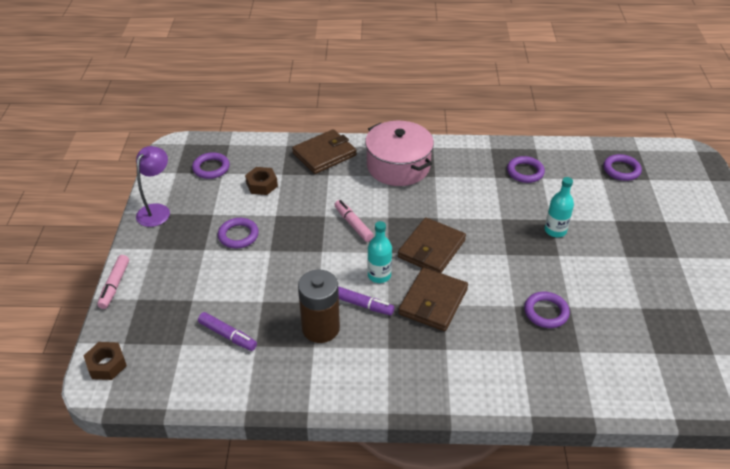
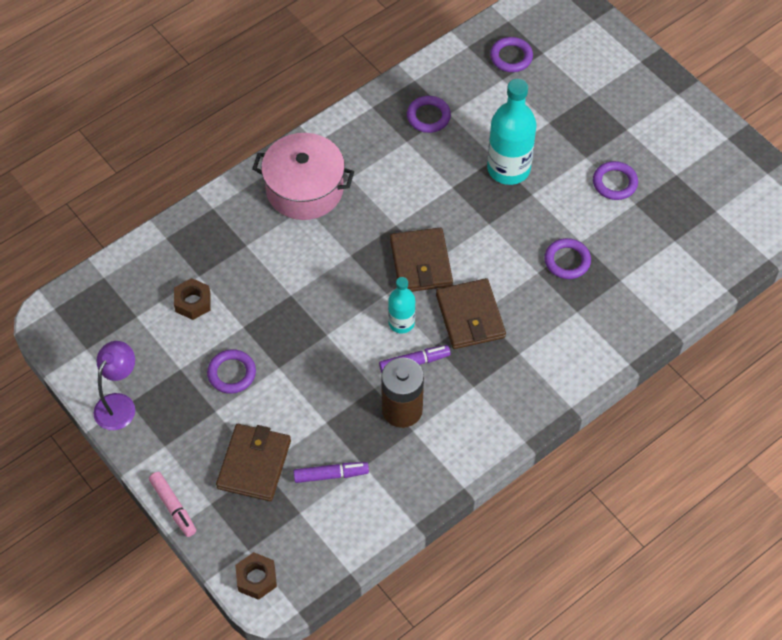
camera: 40 degrees left, 15 degrees up
(157, 210) = (119, 404): purple lamp -> purple lamp turned 45 degrees clockwise
(211, 168) = (118, 318): purple ring -> purple ring (614, 183)
(324, 154) = (217, 223): brown wallet -> brown wallet (254, 464)
(353, 224) = (327, 286): pink marker -> none
(555, 230) = (508, 169): turquoise bottle -> turquoise bottle, size x1.76

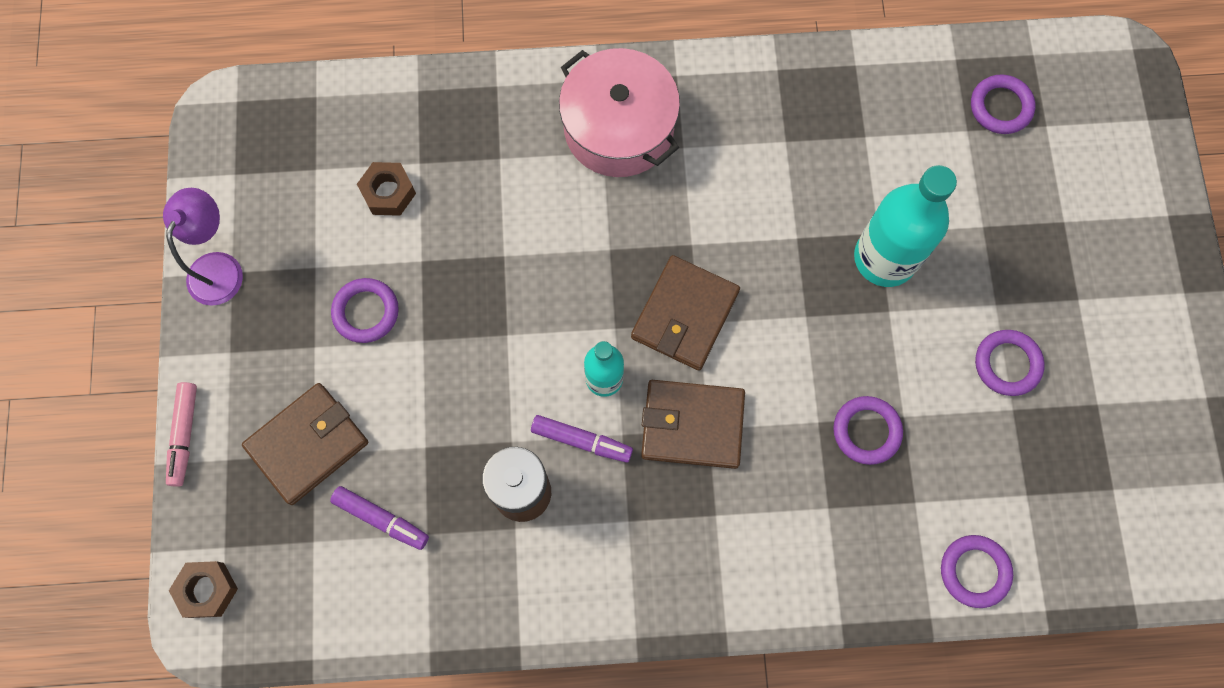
camera: 35 degrees right, 15 degrees up
(119, 404) = (219, 267): purple lamp -> purple lamp turned 45 degrees counterclockwise
(428, 116) = (836, 125): purple ring -> purple ring (974, 571)
(470, 316) = (692, 425): brown wallet -> brown wallet turned 75 degrees clockwise

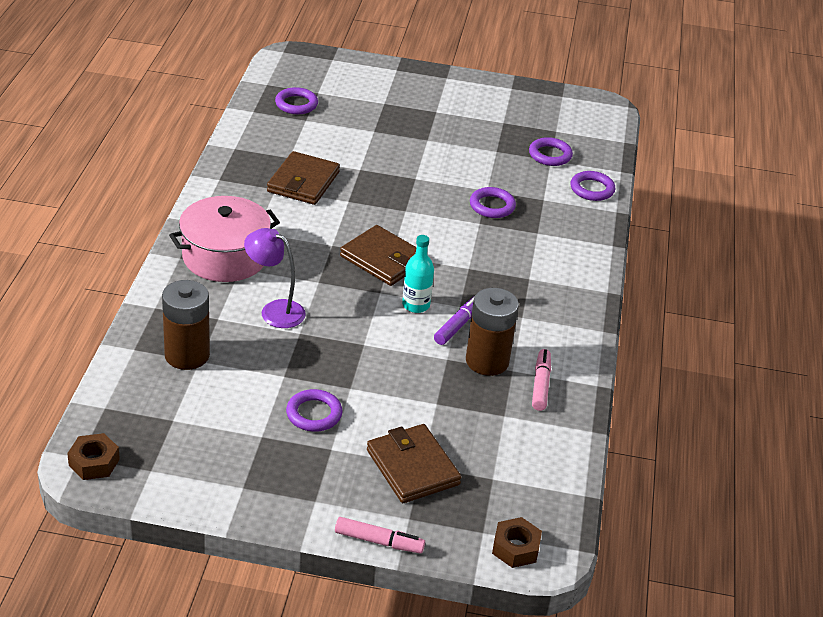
camera: 80 degrees left, 35 degrees down
(219, 267) = (234, 494): purple lamp -> purple lamp (275, 310)
(381, 519) = (485, 437): purple marker -> none
(388, 192) = (216, 382): brown nut -> brown nut (94, 462)
(424, 147) = (187, 355): none -> brown battery
(497, 570) = (540, 385): none -> pink marker
(692, 425) = (464, 274): brown wallet -> brown wallet (303, 182)
(885, 258) = (378, 171): turquoise bottle -> none
(1007, 364) = (467, 145): purple ring -> purple ring (550, 155)

